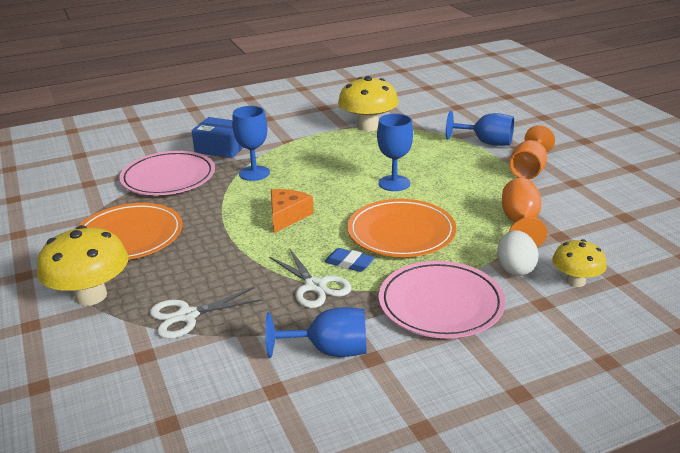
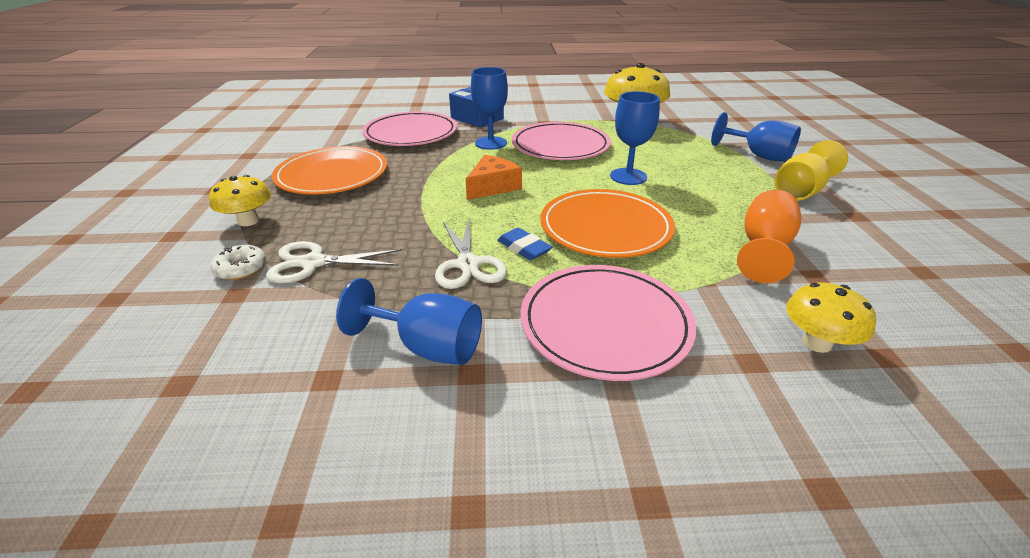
camera: 20 degrees right, 5 degrees up
(91, 296) = (248, 221): yellow mushroom -> yellow mushroom, size x0.60
(128, 335) = (241, 268): none -> white donut
(319, 164) = (560, 146): none -> pink plate
(515, 269) = (731, 303): white egg -> none
(529, 170) = (801, 191): orange goblet -> yellow goblet

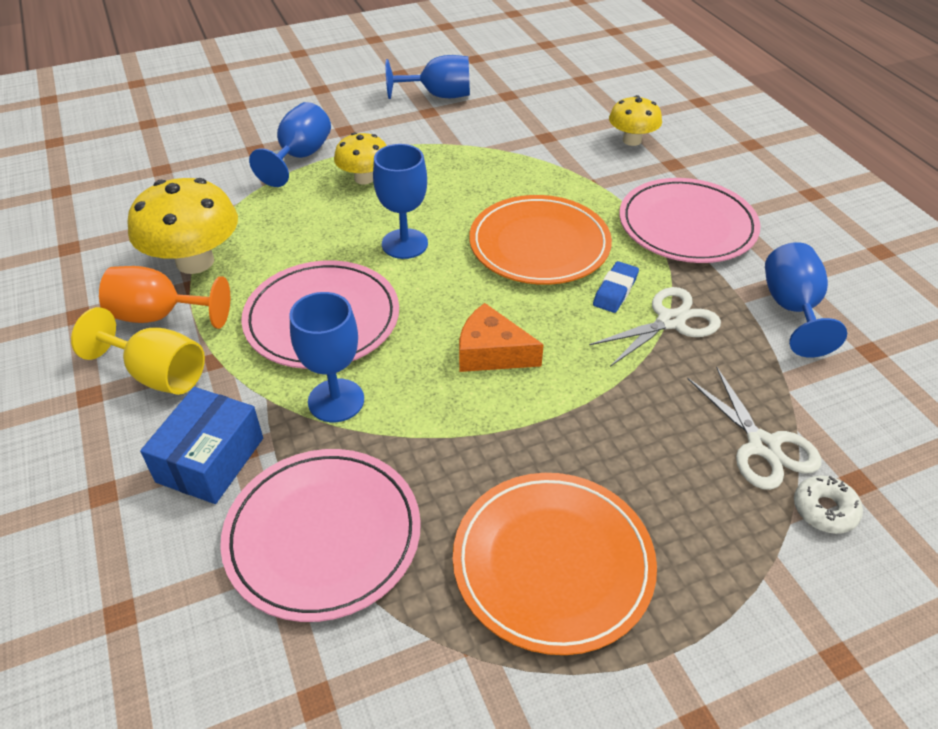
camera: 110 degrees left, 10 degrees up
(248, 221) = (742, 583): yellow mushroom -> yellow mushroom (364, 178)
(763, 248) = (519, 157): orange goblet -> orange goblet (160, 316)
(801, 191) = (389, 135): yellow goblet -> yellow goblet (158, 374)
(900, 227) = (438, 95): none -> blue goblet

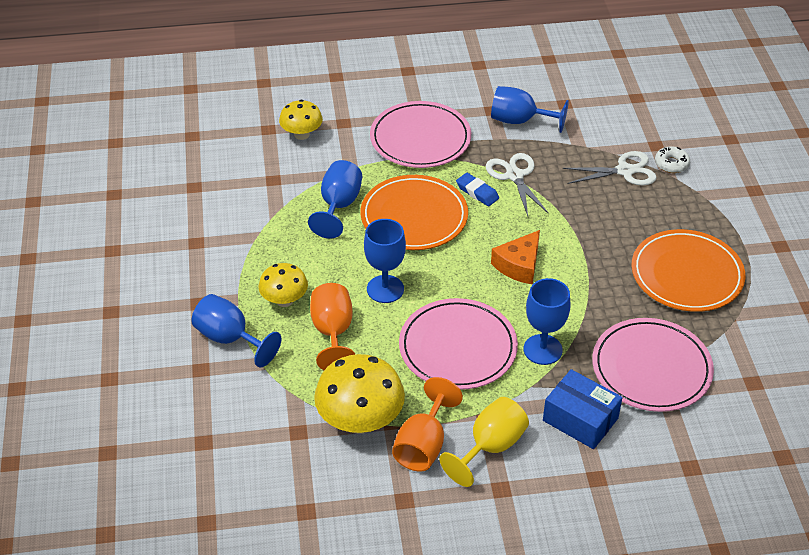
camera: 75 degrees left, 0 degrees up
(324, 219) = (333, 332): none -> orange goblet
(438, 95) = (170, 231): blue goblet -> blue goblet (338, 206)

